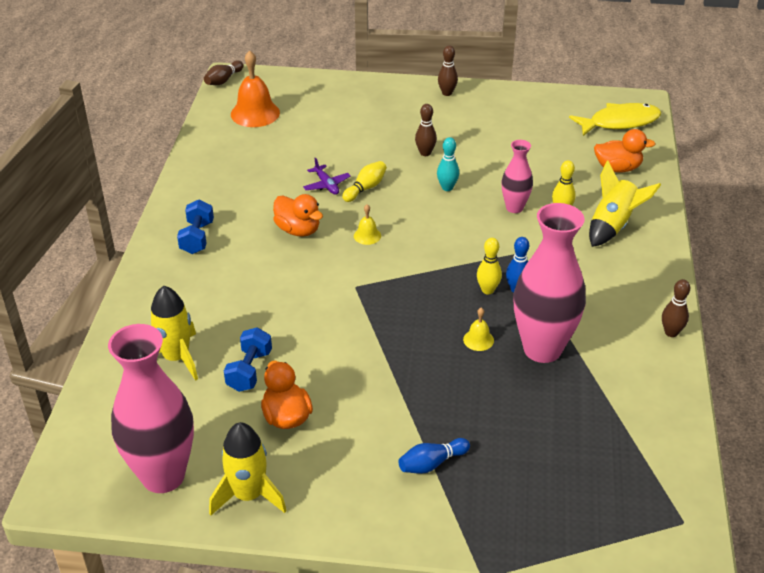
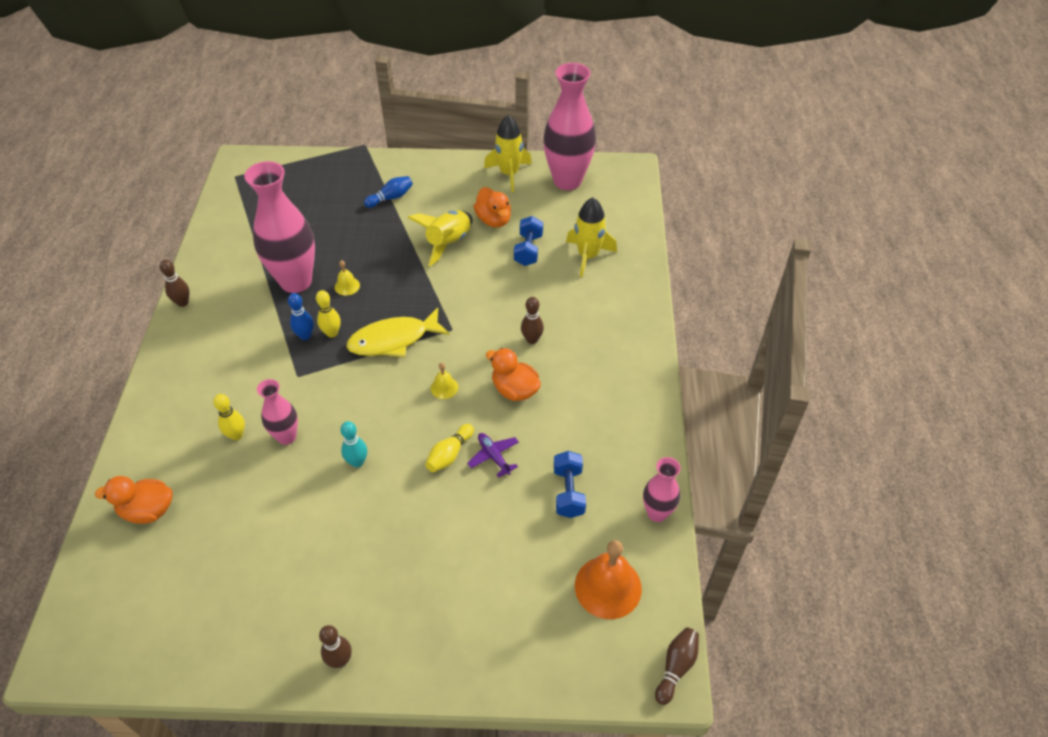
camera: 175 degrees right, 10 degrees up
(197, 238) = (612, 373): blue dumbbell -> blue dumbbell (568, 492)
(201, 146) = (657, 513): none -> pink vase
(425, 153) = (379, 521): brown bowling pin -> brown bowling pin (532, 339)
(613, 226) = (188, 418): yellow rocket -> yellow rocket (448, 243)
(619, 122) = (109, 606): yellow fish -> yellow fish (393, 340)

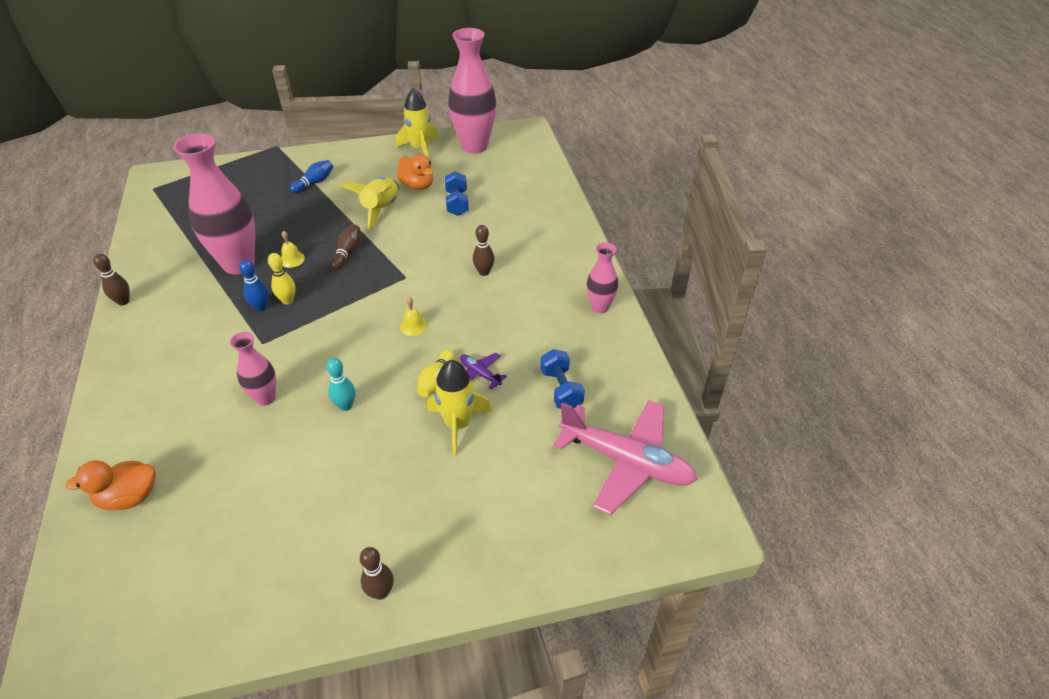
camera: 15 degrees left, 5 degrees down
(236, 435) = (211, 407): yellow bowling pin -> none
(393, 340) = (351, 295): yellow fish -> none
(514, 390) = (481, 315): orange duck -> none
(588, 256) = (512, 199): yellow rocket -> yellow rocket (458, 424)
(608, 587) = (626, 461): orange bell -> pink plane
(657, 513) = (648, 390): pink vase -> pink vase (600, 307)
(676, 667) = (714, 516): brown bowling pin -> brown bowling pin (347, 253)

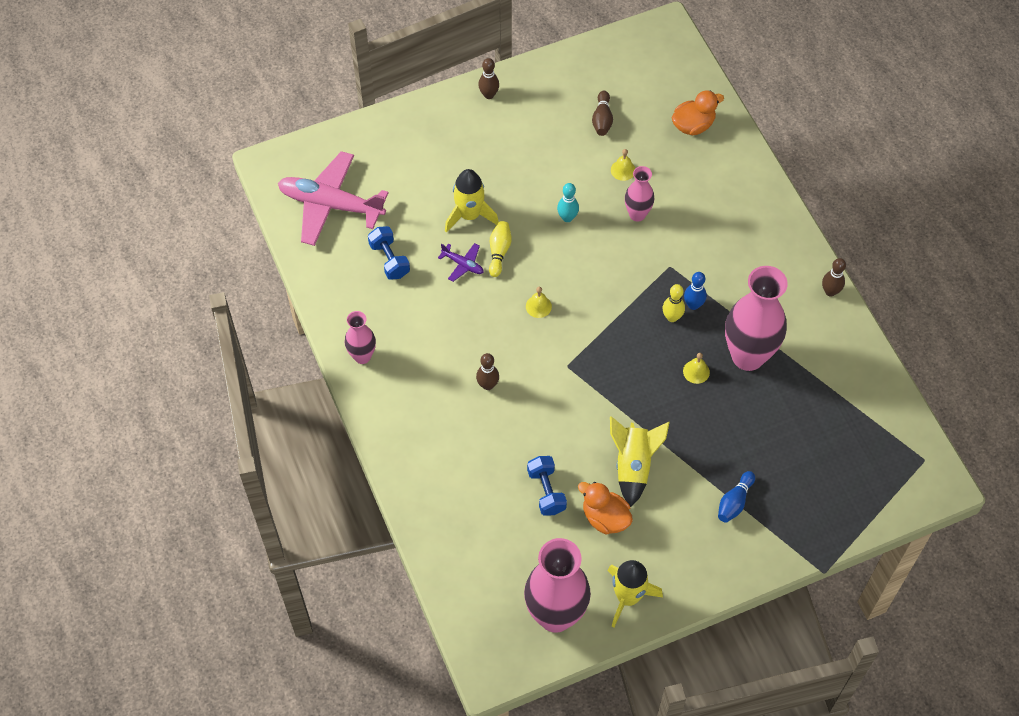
camera: 170 degrees right, 15 degrees up
(252, 451) = (623, 170): none -> yellow bell
(347, 253) = (641, 390): brown bowling pin -> brown bowling pin (602, 119)

